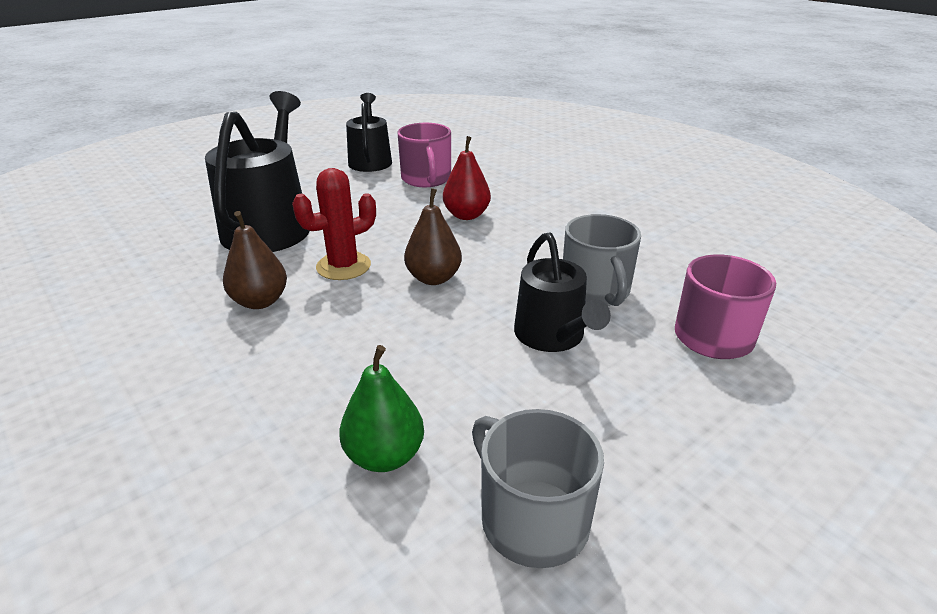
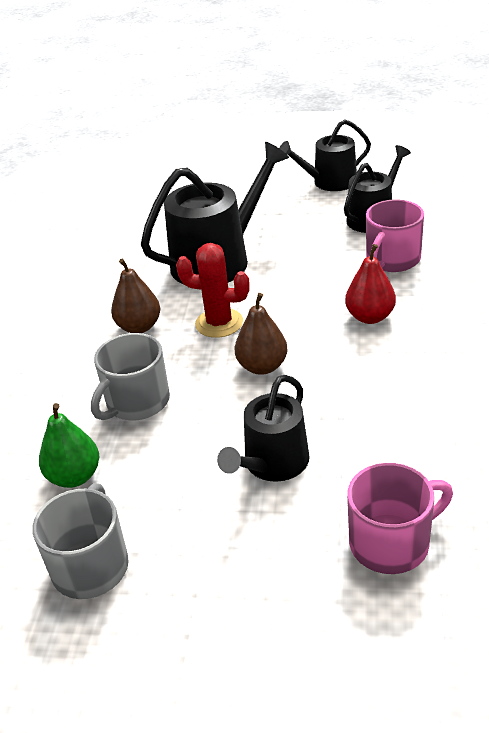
camera: 50 degrees right, 5 degrees up
(297, 150) = (329, 182): none -> black watering can
(595, 290) = (363, 446): grey mug -> grey mug (137, 402)

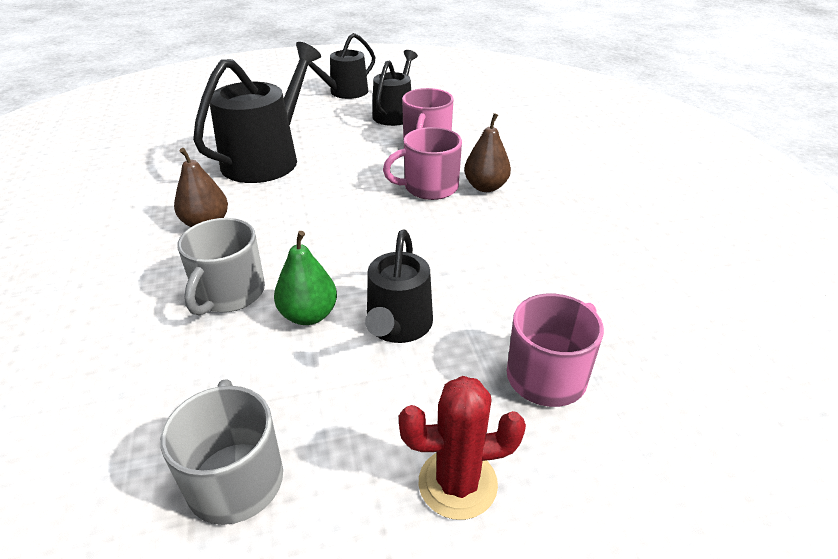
camera: 25 degrees left, 0 degrees up
(74, 476) = (181, 382): green pear -> green pear (308, 315)
(219, 323) = (289, 210): red cactus -> red cactus (457, 483)
(262, 366) = (349, 241): brown pear -> brown pear (485, 187)
(370, 317) = (429, 187): red pear -> pink mug

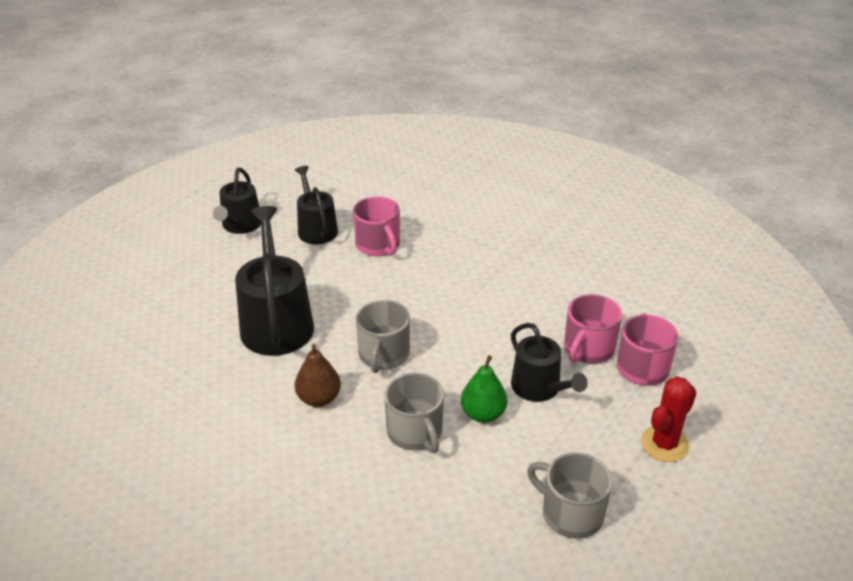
camera: 40 degrees left, 0 degrees up
(304, 219) = (383, 355): none -> grey mug
(429, 187) = (431, 283): pink mug -> pink mug (588, 349)
(485, 187) = (467, 263): brown pear -> none

